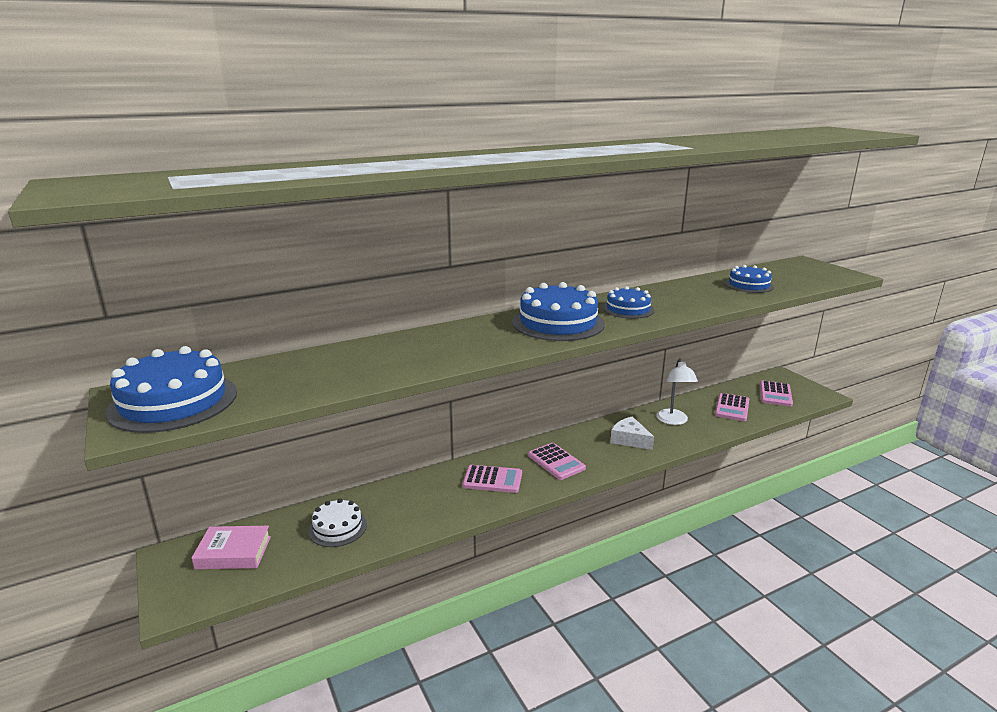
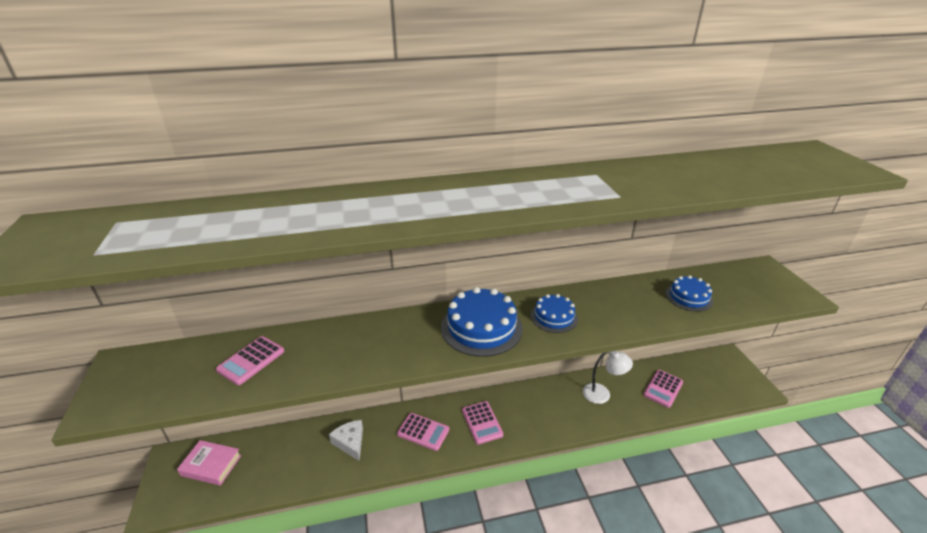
camera: 15 degrees right, 10 degrees up
(173, 401) = (141, 380): blue cake -> none
(337, 527) = (290, 457): white cake -> none
(629, 439) = (554, 409): white cheese -> white cheese (350, 442)
(673, 421) = (602, 394): white lamp -> white lamp turned 90 degrees counterclockwise
(775, 394) = (712, 379): pink calculator -> pink calculator (251, 360)

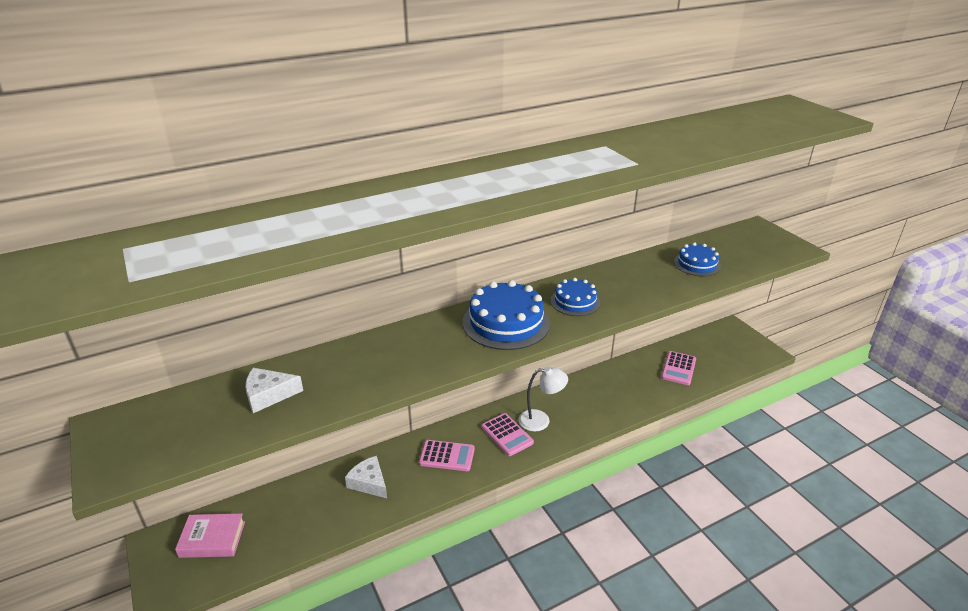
camera: 15 degrees left, 0 degrees up
(251, 360) = (268, 395): pink calculator -> white cheese
(602, 394) = (621, 385): white lamp -> white lamp (541, 420)

